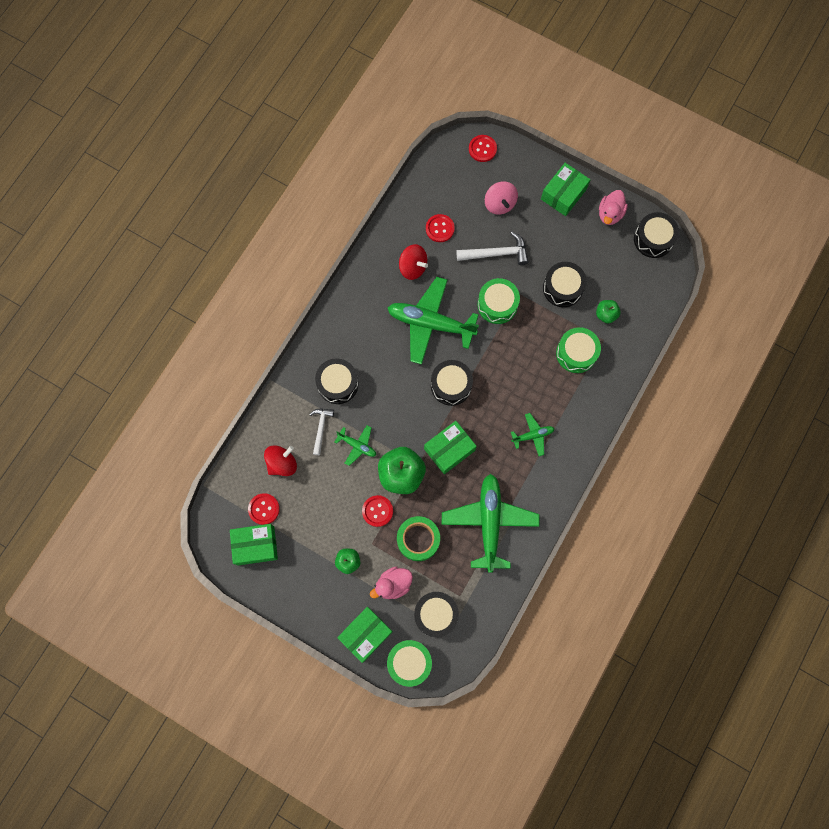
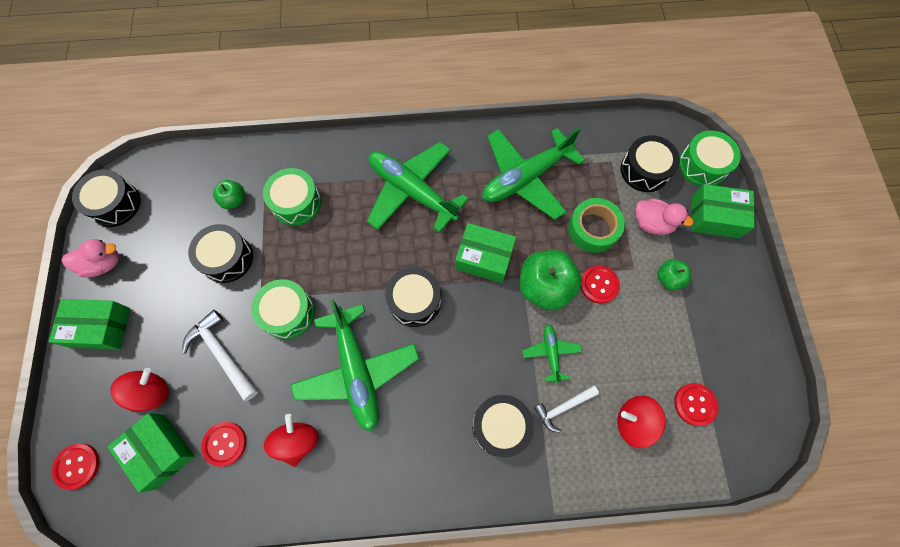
camera: 125 degrees left, 5 degrees down
(255, 545) = (736, 384): green box -> green box (160, 451)
(499, 204) = (151, 392): pink spinning top -> red spinning top
(533, 435) = (412, 191): green plane -> green plane, size x2.12

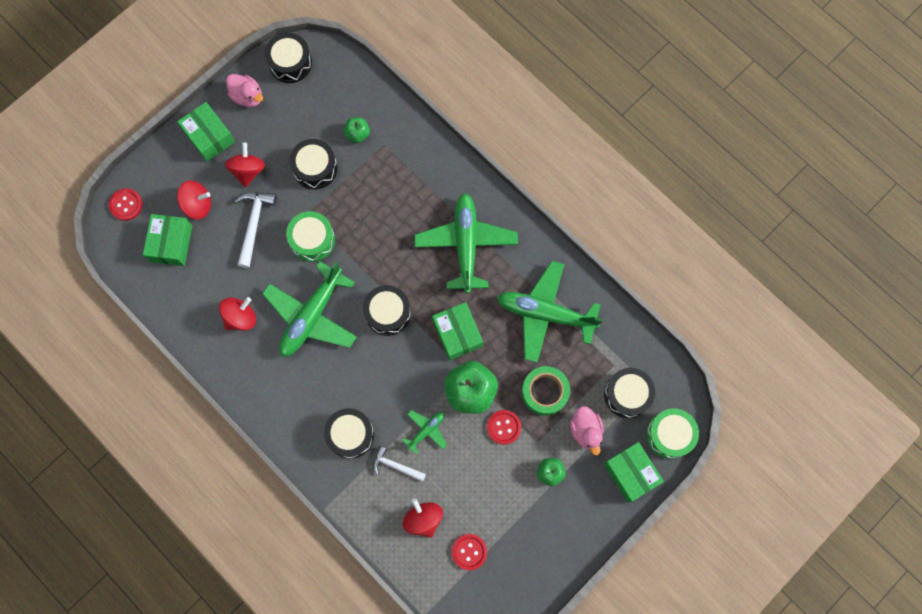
camera: 50 degrees right, 5 degrees up
(168, 318) = (248, 171): none -> red spinning top
(225, 443) = (205, 276): red button -> none
(296, 203) = (390, 176): green drum -> none

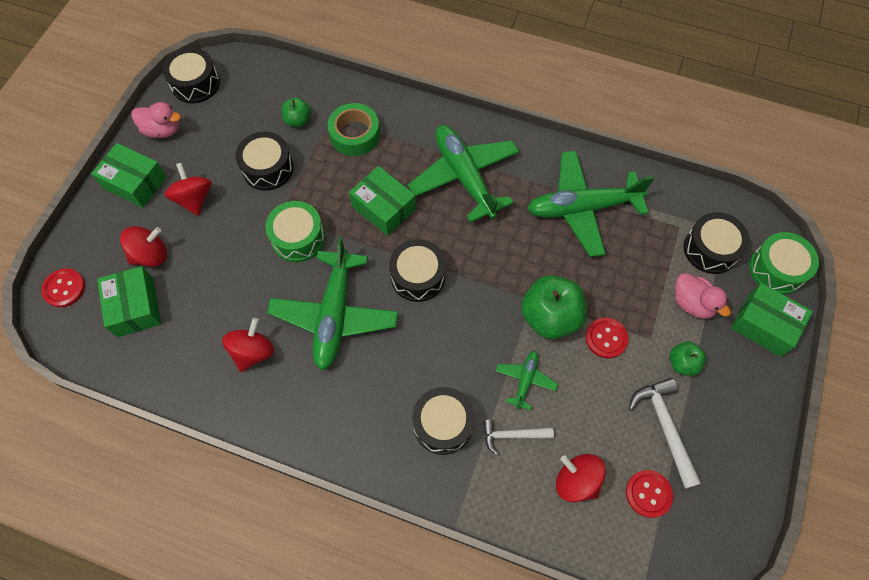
camera: 25 degrees left, 10 degrees down
(254, 224) = (224, 248): white hammer -> white hammer (664, 426)
(457, 334) = (503, 265): green box -> green box (383, 208)
(545, 392) = (627, 283): green tape -> green tape (355, 135)

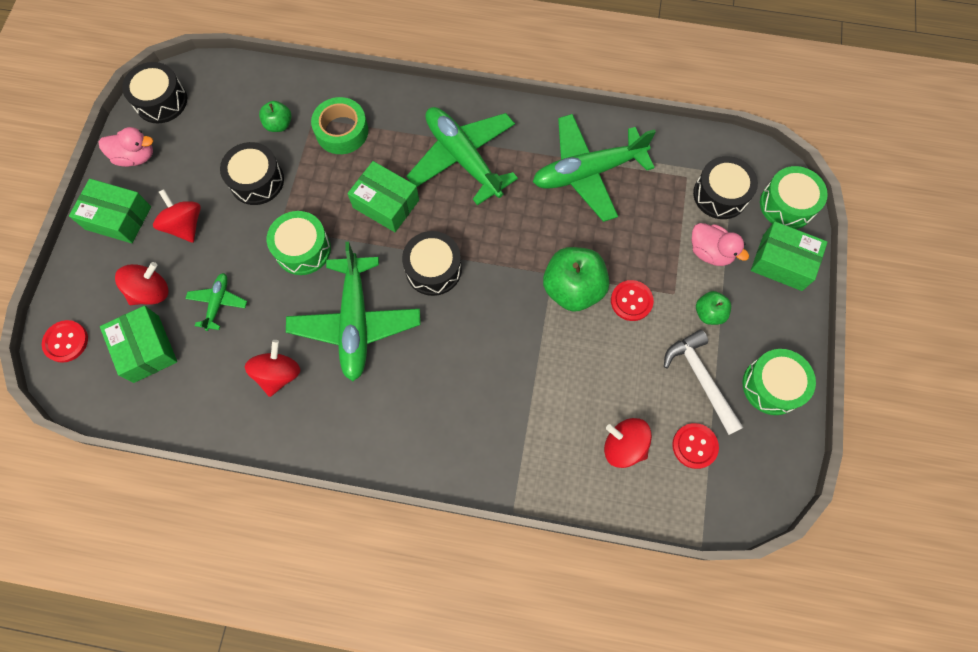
camera: 10 degrees left, 5 degrees up
(443, 424) = (484, 414): black drum -> none
(512, 435) = (554, 412): white hammer -> none
(525, 380) = (558, 356): green plane -> green plane (218, 303)
(737, 446) = (772, 386): none -> green drum

